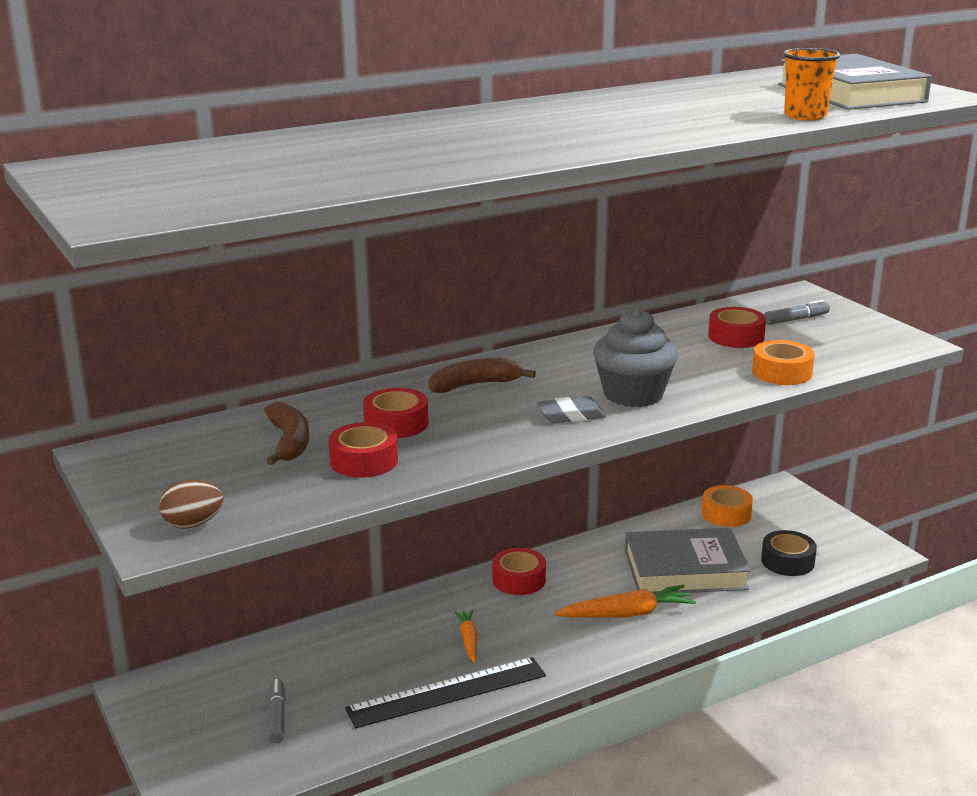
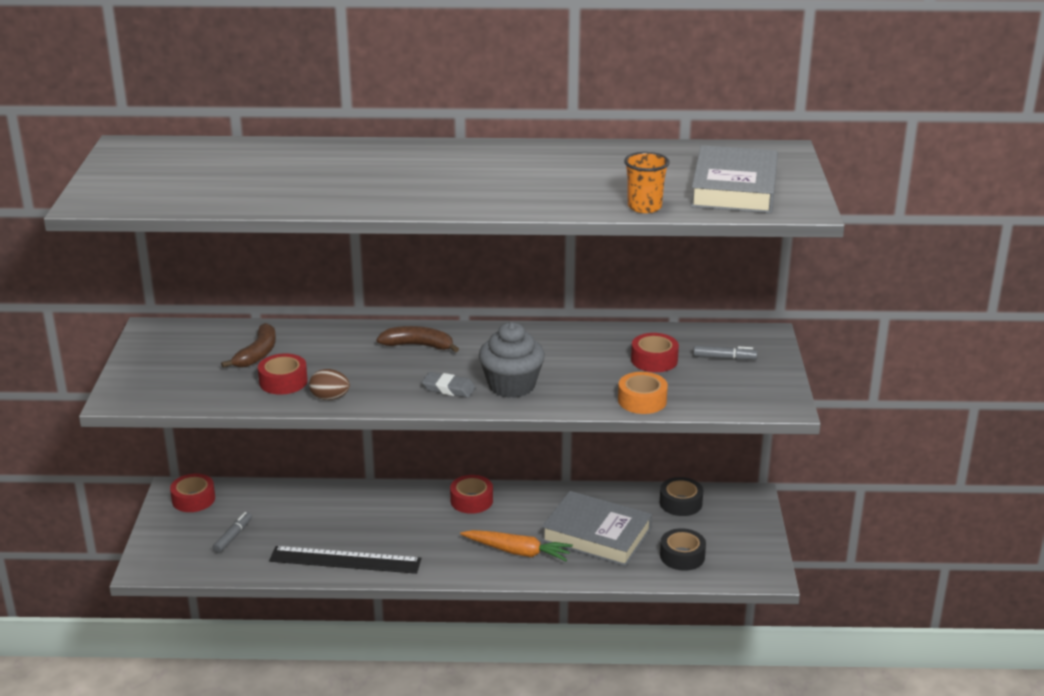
camera: 30 degrees right, 5 degrees up
(193, 524) = (146, 393): brown egg -> brown egg (330, 398)
(396, 423) = (334, 360): red tape -> red tape (193, 499)
(469, 640) = (394, 531): orange carrot -> none
(726, 514) = (680, 503): orange tape -> black tape

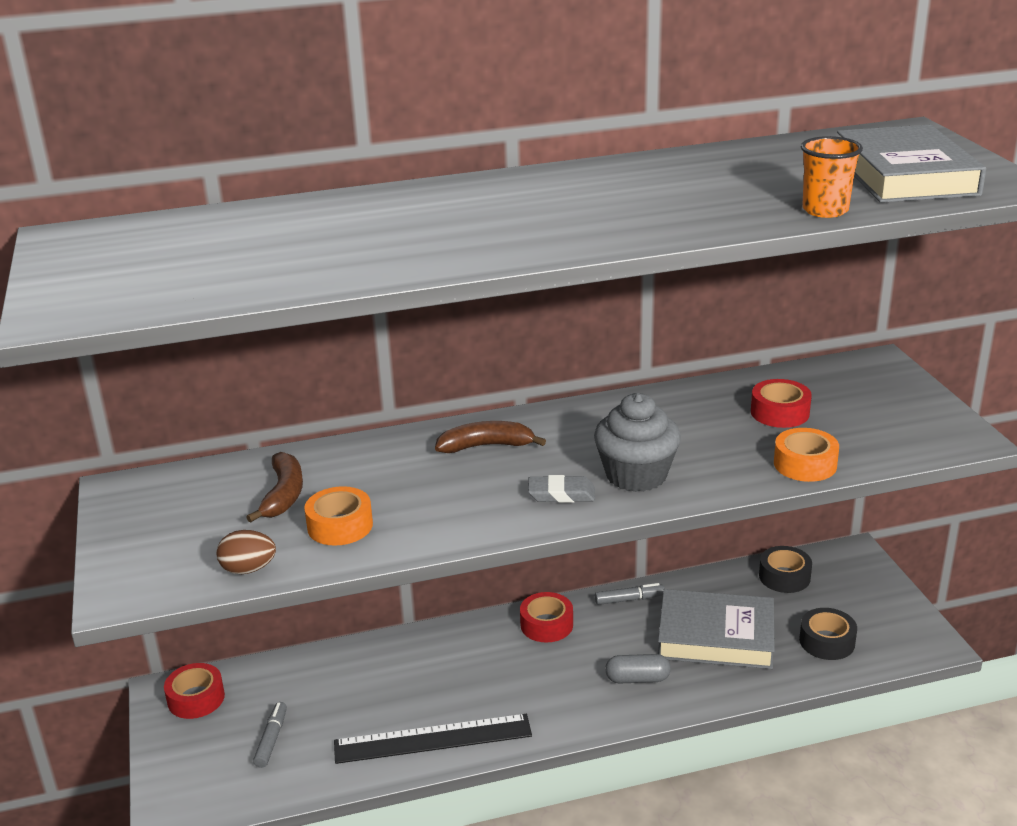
camera: 15 degrees left, 0 degrees up
(283, 381) = (340, 526): red tape -> orange tape
(330, 398) = (416, 536): brown egg -> brown egg (248, 569)
(518, 552) = (637, 679): orange carrot -> grey capsule
(724, 358) = (856, 396): grey marker -> grey marker (629, 599)

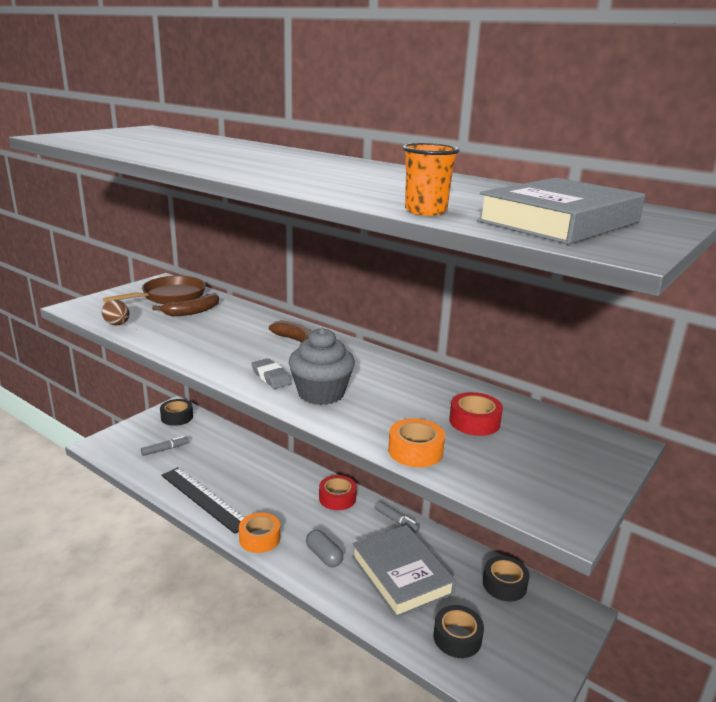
camera: 50 degrees right, 5 degrees down
(196, 698) = (177, 417): red tape -> black tape
(197, 498) = (170, 297): none -> brown pan
(340, 526) = (176, 331): orange tape -> orange tape (259, 538)

